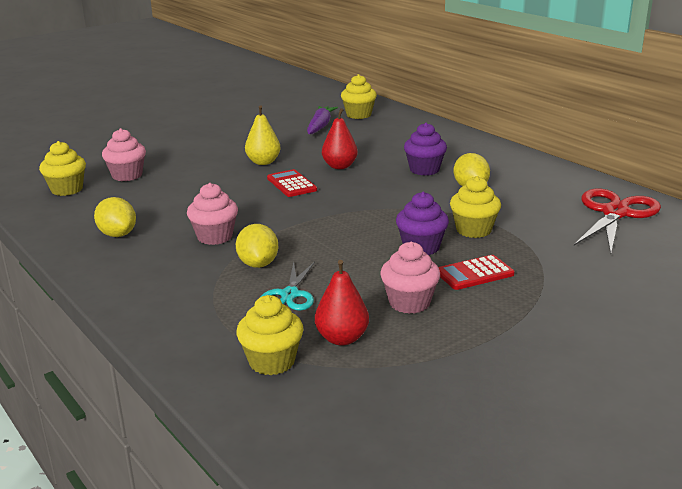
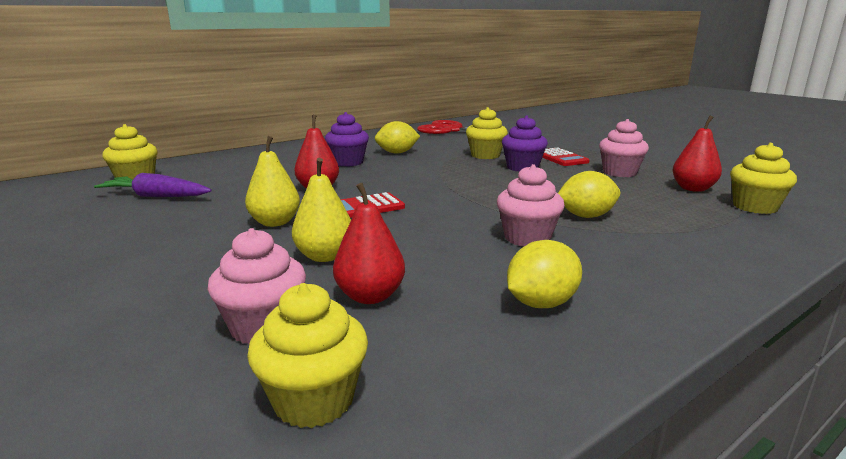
camera: 90 degrees left, 5 degrees down
(147, 194) = (370, 296): none -> red pear
(203, 180) = (325, 256): none -> yellow pear
(289, 295) = (639, 204): turquoise scissors -> none

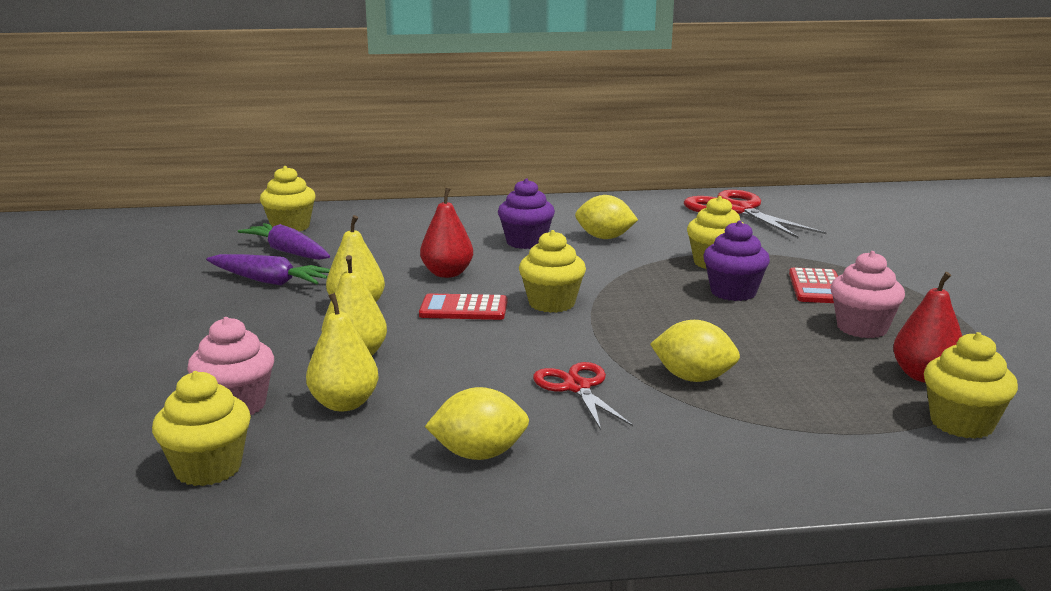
camera: 30 degrees right, 0 degrees up
(164, 219) = (269, 281): none -> purple carrot
(370, 296) = (344, 404): red pear -> yellow pear
(423, 193) = (551, 303): none -> yellow cupcake
(527, 238) = (577, 387): pink cupcake -> red scissors

